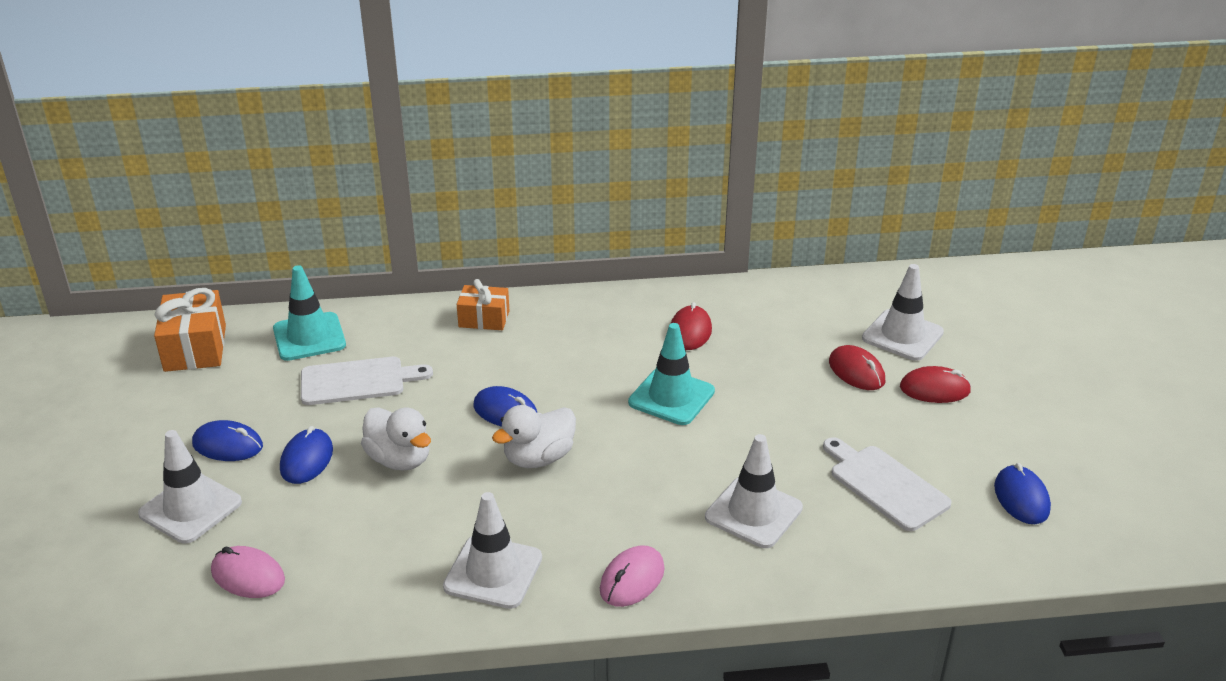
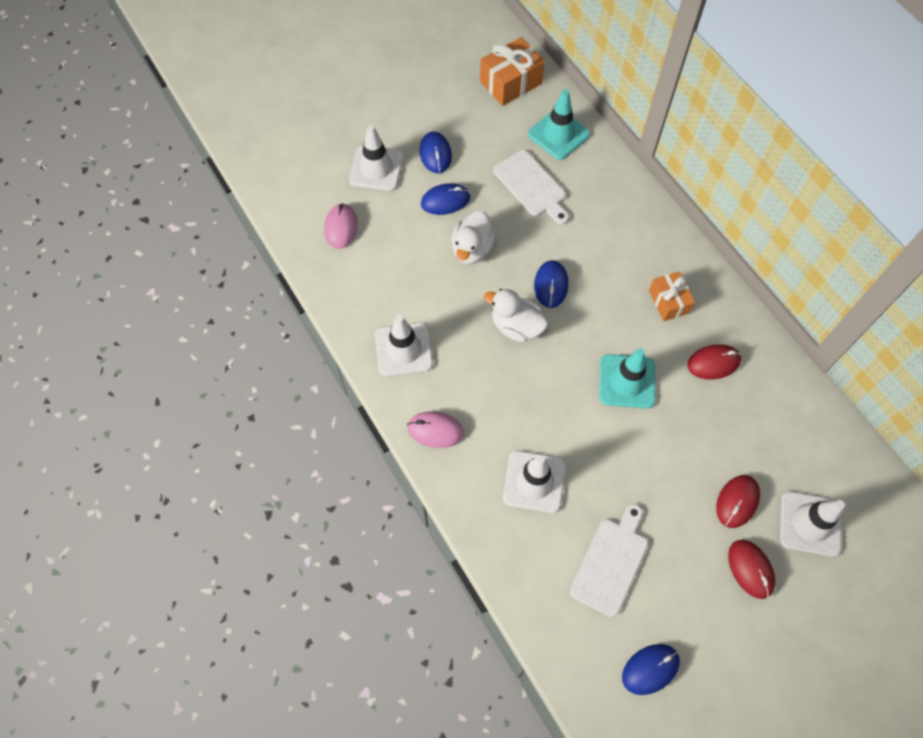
camera: 65 degrees right, 30 degrees up
(484, 319) = (642, 223): orange gift -> orange gift (669, 301)

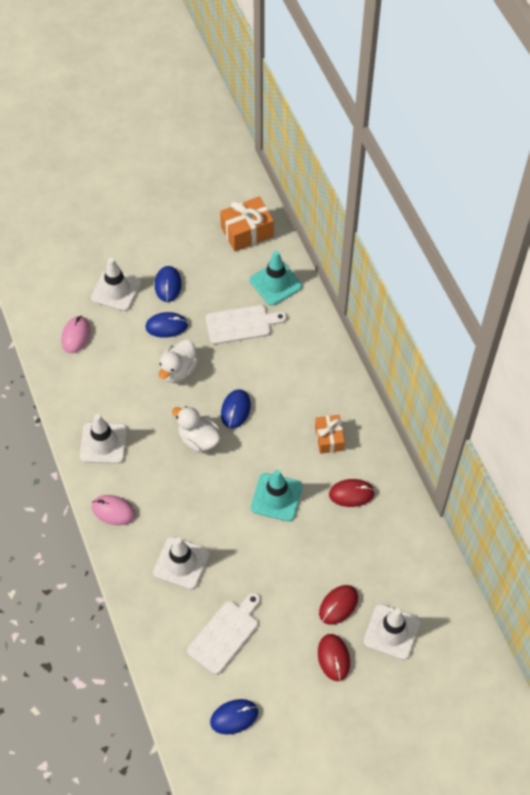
camera: 10 degrees right, 5 degrees down
(531, 186) = (241, 324): white cutting board -> white cutting board turned 75 degrees counterclockwise

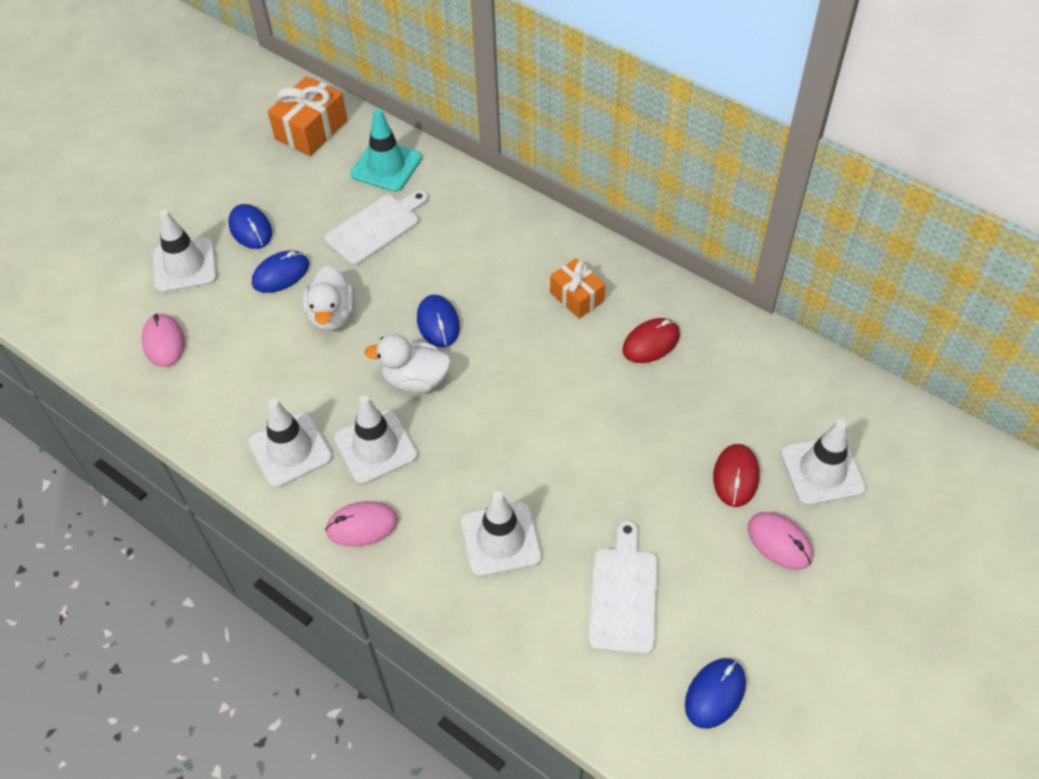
camera: 30 degrees left, 5 degrees down
(150, 468) = (375, 447): none -> white traffic cone
(276, 497) = (564, 394): turquoise traffic cone -> none
(333, 658) = (779, 542): red mouse -> pink mouse

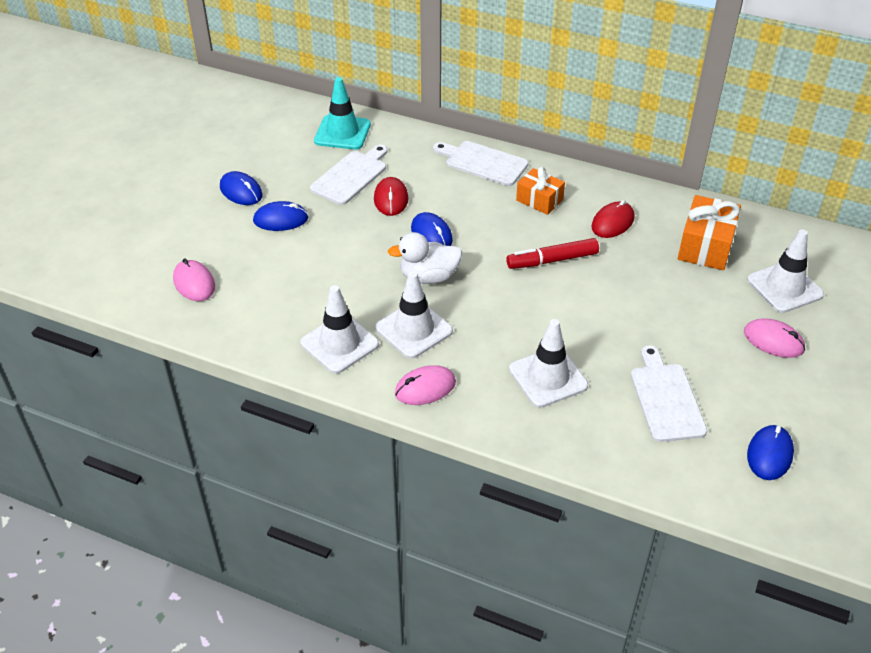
camera: 15 degrees left, 10 degrees down
(185, 265) = (192, 225): white traffic cone -> none
(281, 274) = (281, 219): blue mouse -> blue mouse turned 45 degrees clockwise
(311, 130) = (267, 116): orange gift -> orange gift (705, 246)
(332, 315) = (337, 242): white duck -> none
(530, 234) = (483, 163): none -> white cutting board
(562, 382) = (552, 260): none -> red marker
(736, 477) = (719, 302): red mouse -> red mouse (391, 199)

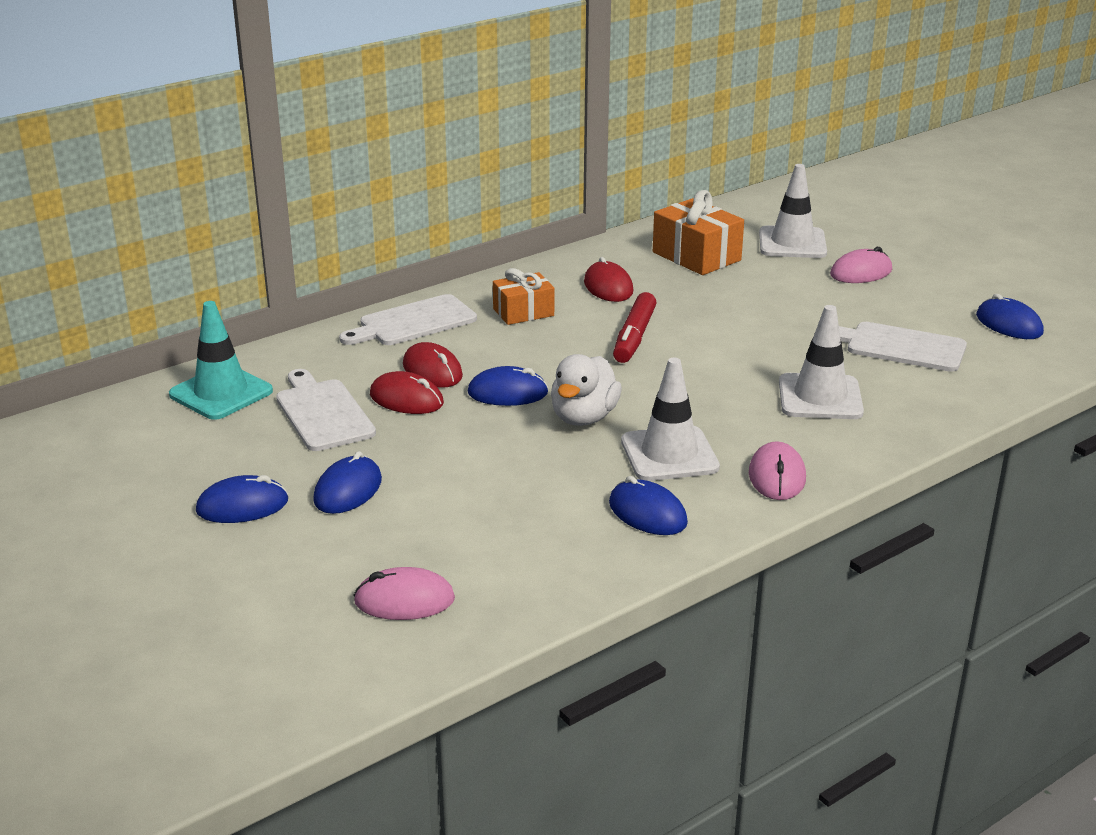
camera: 60 degrees left, 15 degrees down
(339, 344) = (647, 513): white traffic cone -> blue mouse
(432, 195) = (432, 371): none -> red mouse

